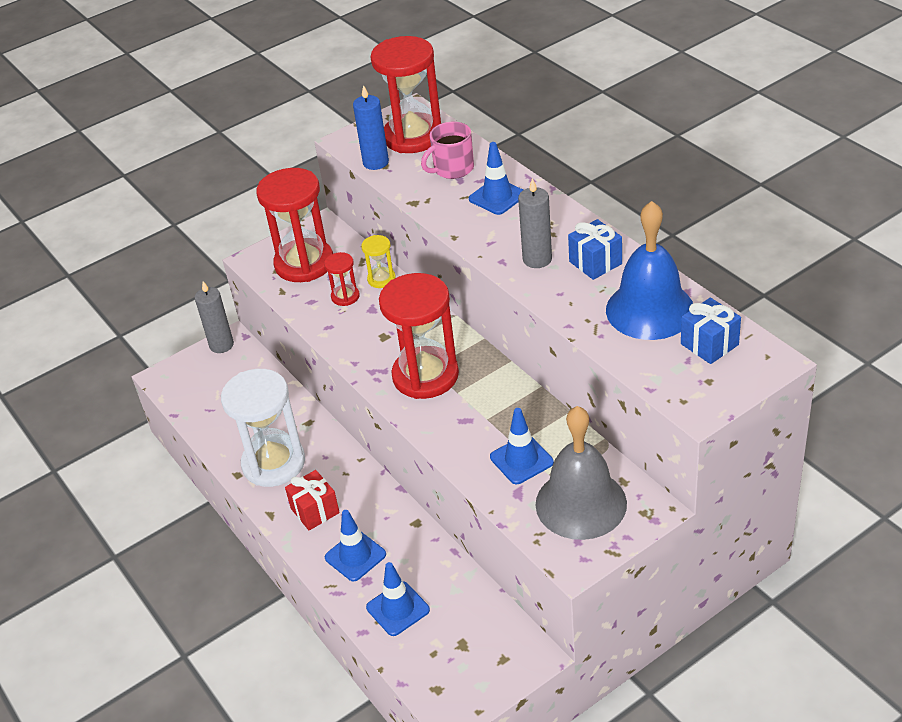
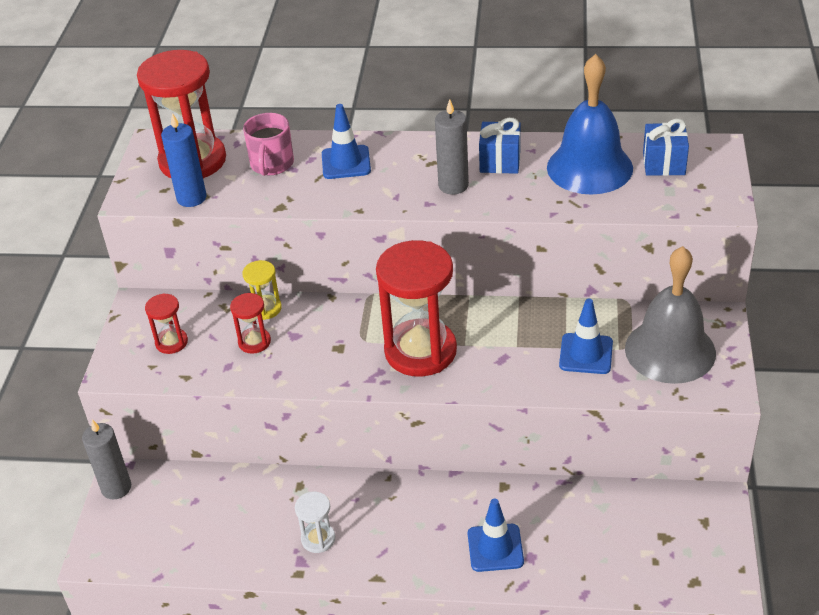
camera: 50 degrees left, 0 degrees up
(273, 463) = (318, 539): white hourglass -> white hourglass, size x0.46
(304, 263) = (171, 342): red hourglass -> red hourglass, size x0.46
(315, 511) = (411, 544): red gift -> none
(398, 609) = (584, 555): blue traffic cone -> none

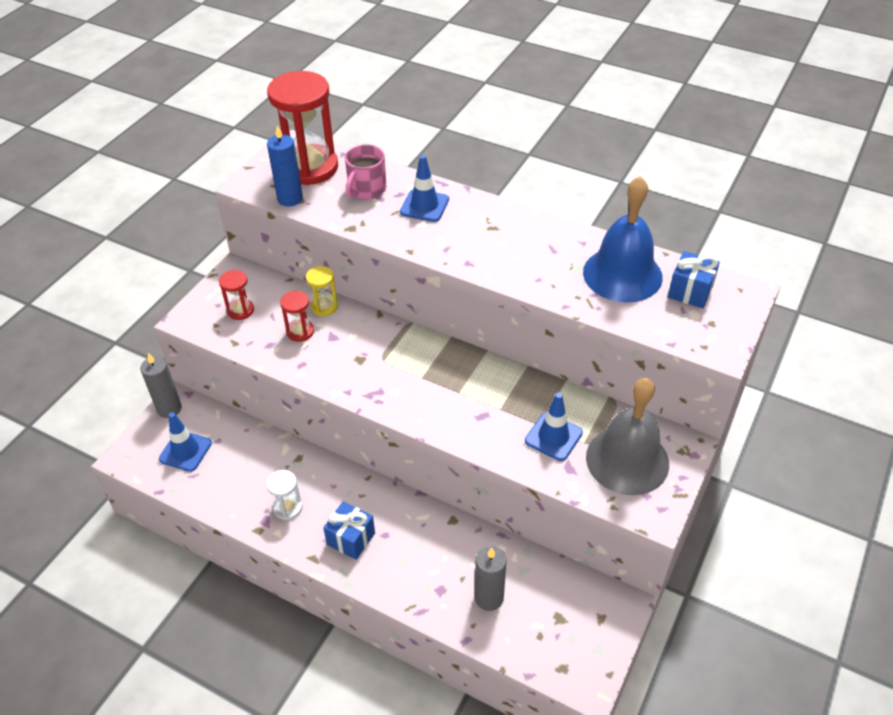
camera: 20 degrees right, 5 degrees up
(420, 351) = (421, 385): red hourglass -> none
(453, 185) = (498, 254): grey candle -> grey candle (489, 598)
(495, 548) = (417, 570): blue traffic cone -> blue traffic cone (185, 451)
(500, 161) = (549, 244): blue gift -> blue gift (351, 539)

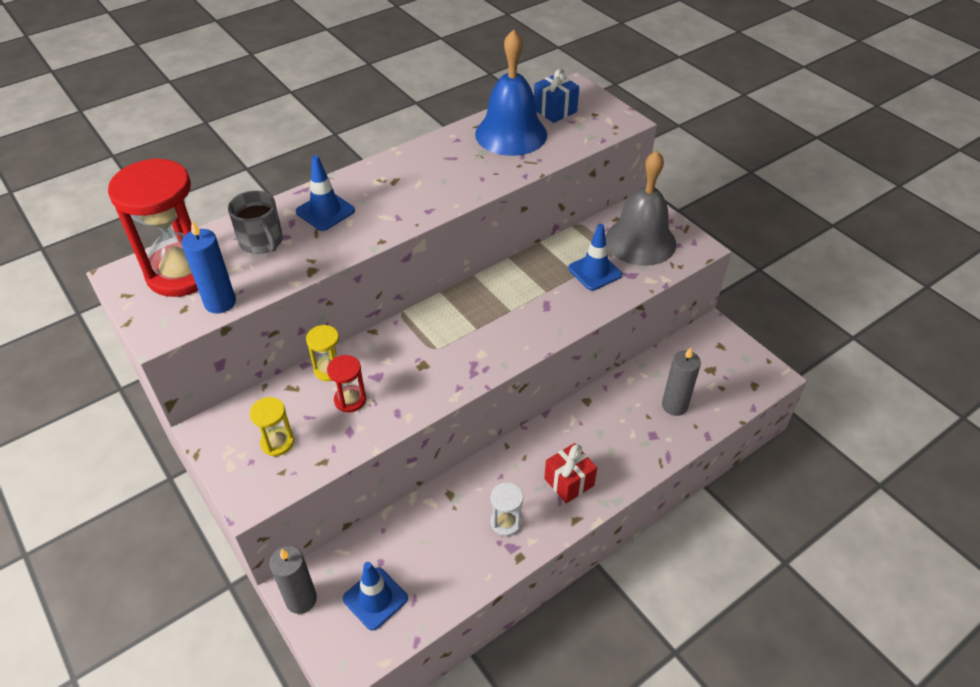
camera: 65 degrees left, 0 degrees up
(240, 310) = (277, 442): red hourglass -> yellow hourglass
(351, 539) = (569, 482): blue gift -> red gift
(366, 189) = (262, 241): pink mug -> grey mug

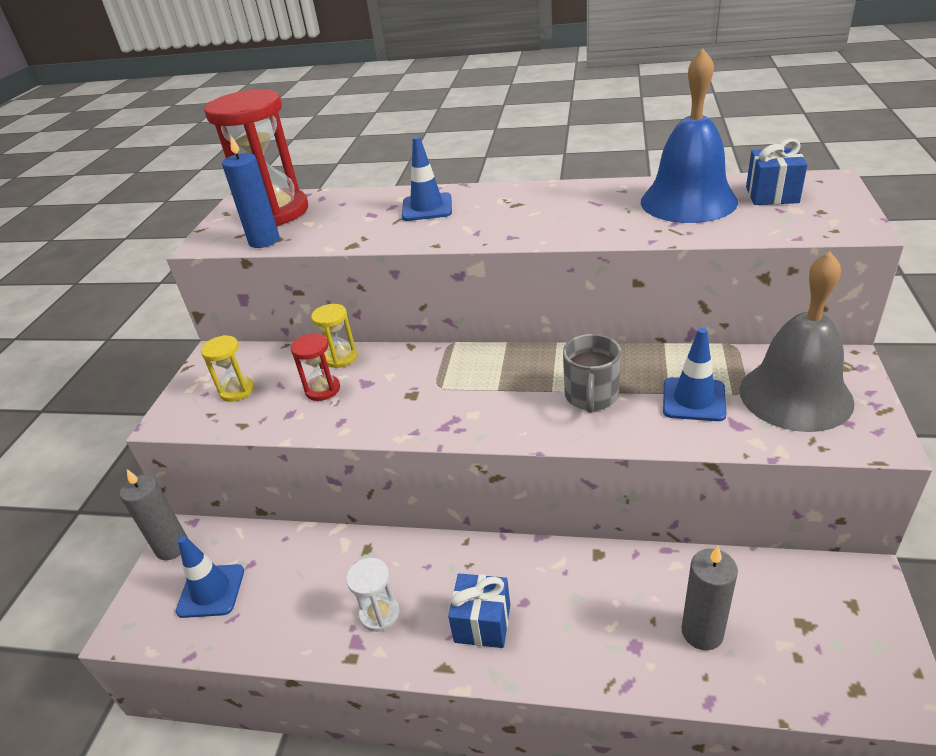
camera: 50 degrees right, 10 degrees down
(262, 241) = (352, 212): grey mug -> grey mug (591, 396)
(569, 482) = (482, 623): red gift -> blue gift

